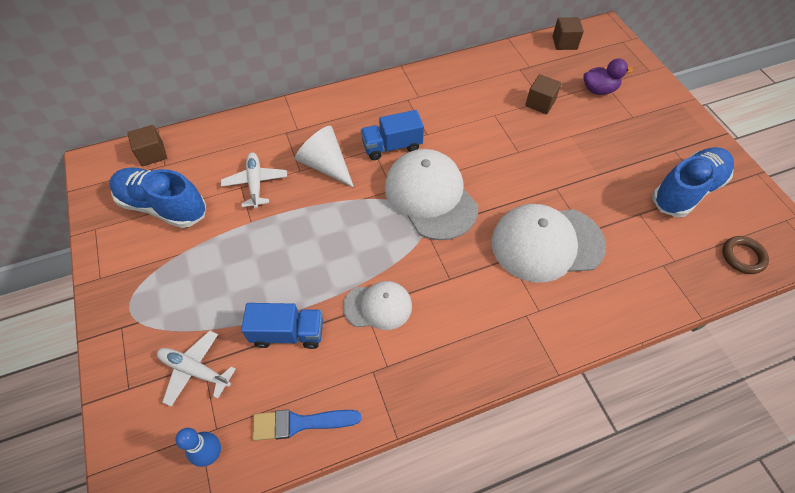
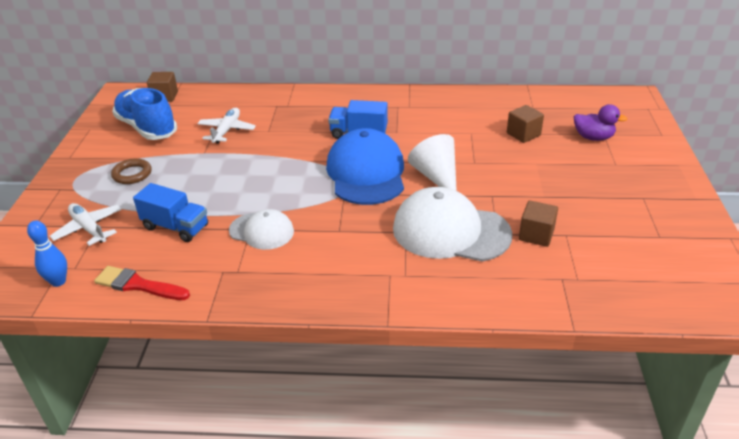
camera: 25 degrees right, 20 degrees down
(300, 423) = (138, 285): blue brush -> red brush
(325, 165) = (292, 132): white cone -> white cone (436, 177)
(430, 196) = (366, 173): white cap -> blue cap
(564, 43) = (583, 98): brown cube -> brown cube (536, 235)
(686, 191) = (633, 231): blue shoe -> none
(743, 257) = (660, 297): brown ring -> brown ring (132, 174)

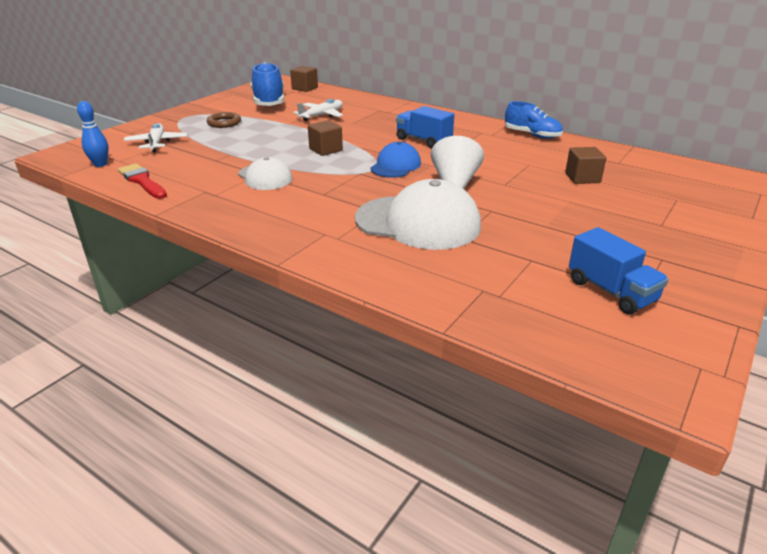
camera: 30 degrees right, 5 degrees down
(175, 227) = (210, 158): blue truck -> blue truck (611, 291)
(366, 173) = (395, 165): blue cap -> blue cap, size x0.57
(441, 96) = (532, 135): none -> blue shoe
(450, 231) = (418, 222): white cap -> white cap turned 150 degrees clockwise
(536, 235) = (499, 250): brown cube -> brown cube (325, 150)
(593, 137) = (660, 199): purple duck -> none

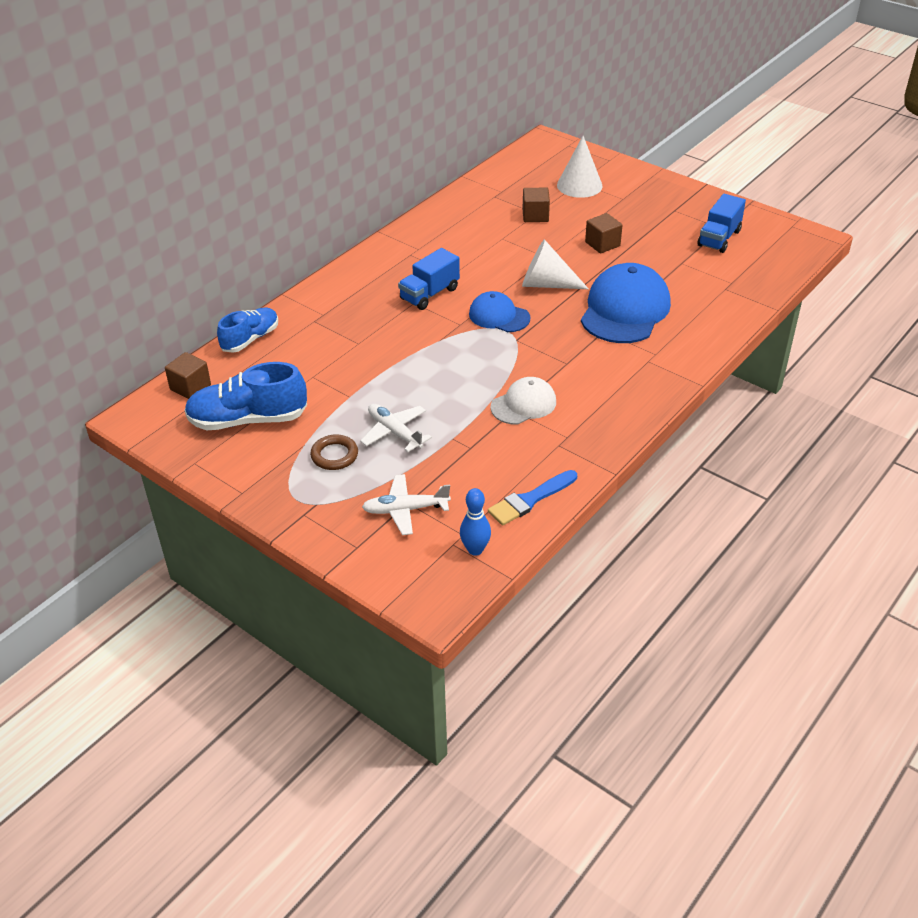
camera: 85 degrees left, 10 degrees up
(142, 181) = (530, 500): red brush -> blue brush
(322, 115) = (324, 368): white plane -> white plane (394, 432)
(325, 150) = (448, 363): brown cube -> brown cube (602, 244)
(418, 222) = (625, 310): white cap -> blue cap
(532, 135) = (424, 225): blue shoe -> blue shoe (250, 339)
(611, 291) = (719, 238): blue truck -> blue truck turned 150 degrees clockwise
(669, 199) = (579, 185): none -> white cone

